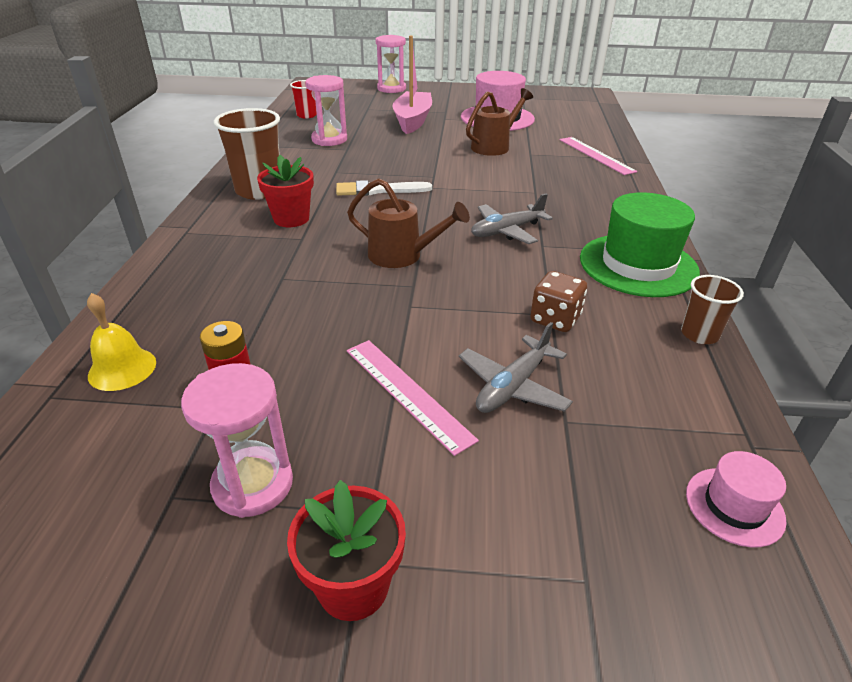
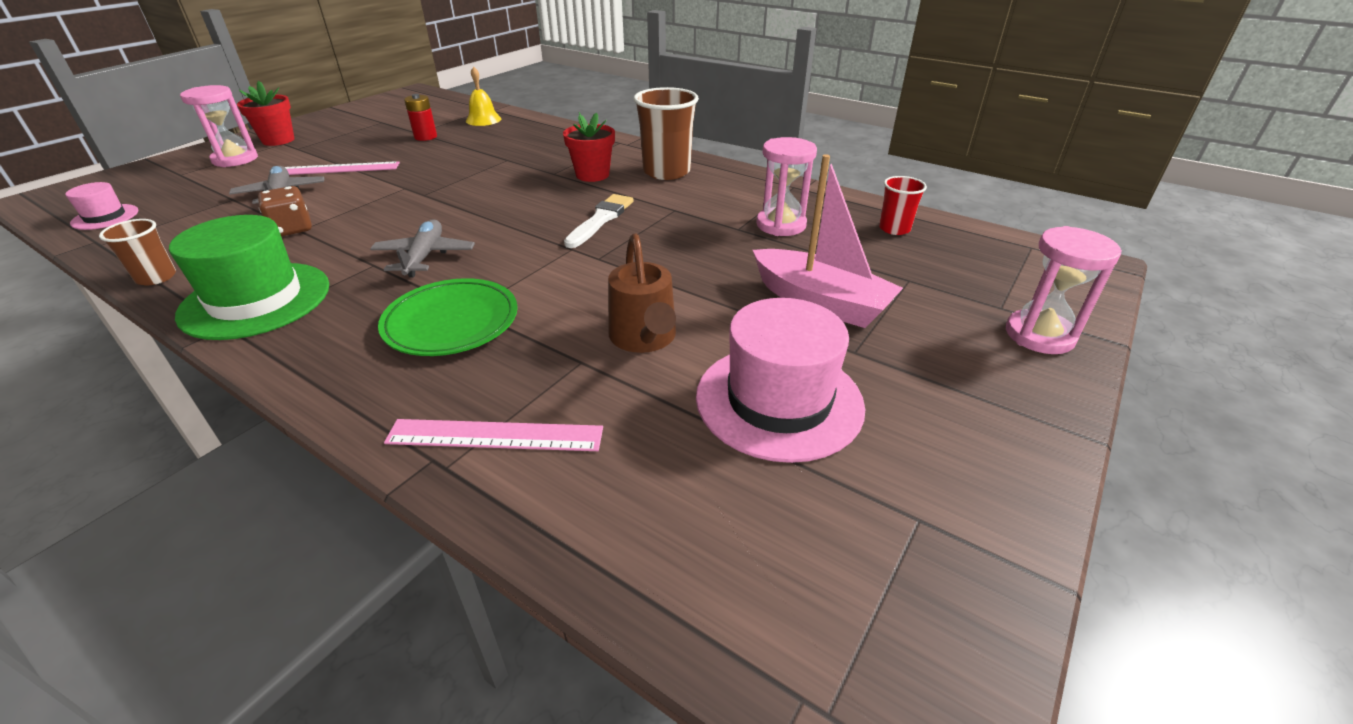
camera: 120 degrees right, 0 degrees up
(253, 484) = (357, 133): pink hourglass -> pink hourglass (235, 159)
(403, 256) = (467, 201): brown watering can -> none
(552, 191) = (451, 322): none -> green plate

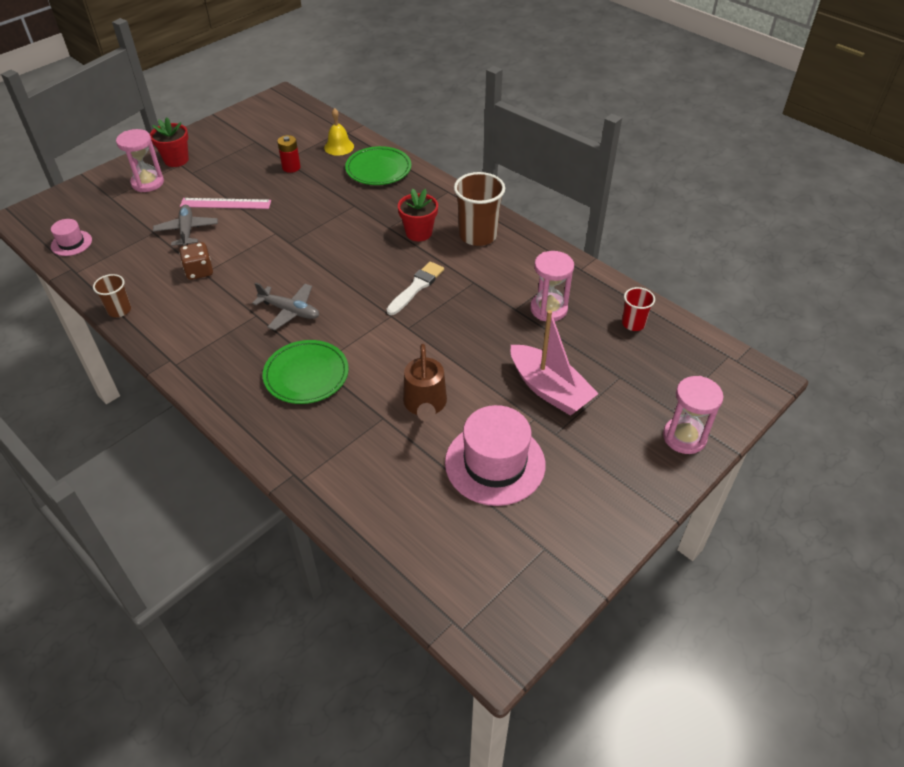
camera: 10 degrees right, 10 degrees up
(256, 300) = (184, 339): green hat -> none
(425, 256) = (290, 311): grey plane -> grey plane turned 105 degrees clockwise
(495, 435) = (328, 463): pink ruler -> none
(533, 132) = (378, 169): none -> green plate

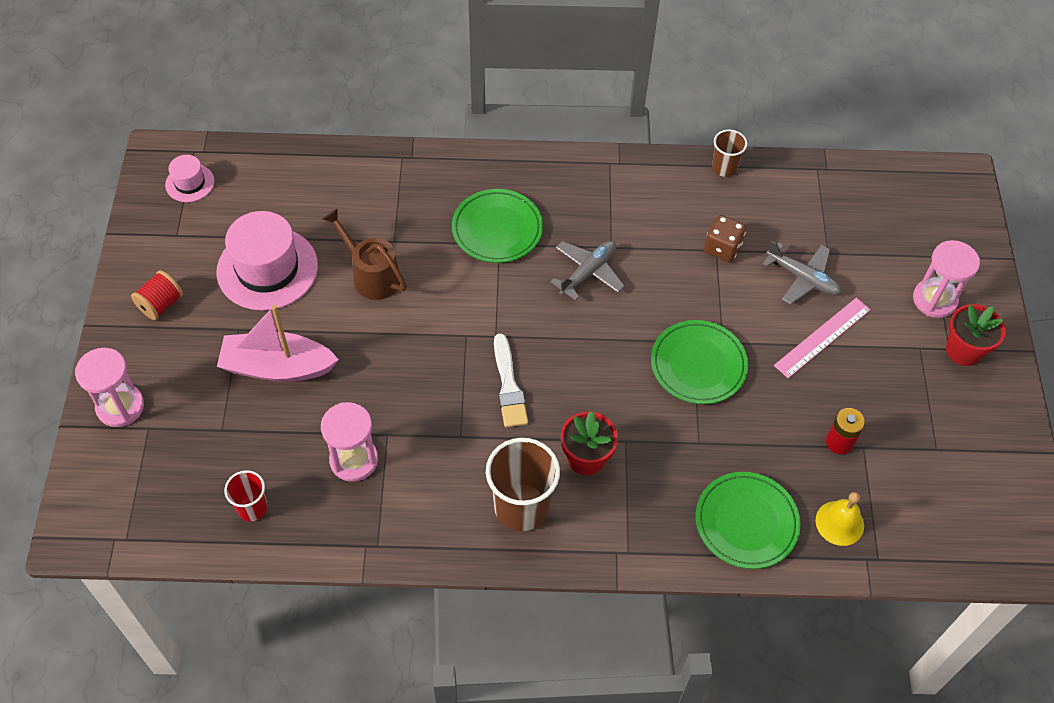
camera: 135 degrees right, 10 degrees up
(71, 243) = (872, 188): pink hat -> pink hat (190, 183)
(290, 311) = (588, 272): grey plane -> grey plane turned 150 degrees clockwise
(303, 232) = (698, 365): none -> green plate
(601, 494) = (161, 304): none -> red spool

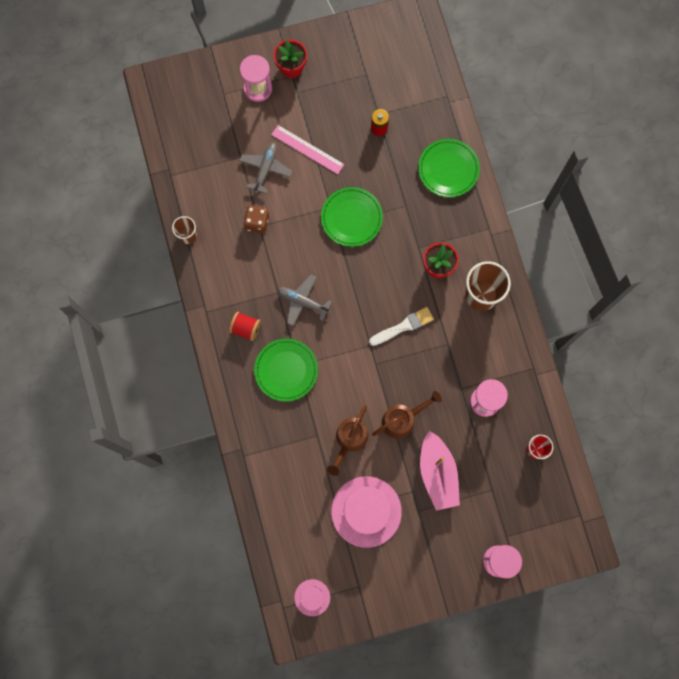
camera: 105 degrees left, 20 degrees up
(161, 304) = (416, 571): red spool -> red spool (245, 328)
(373, 346) = (402, 419): none -> brown watering can
(839, 523) = (431, 120): yellow bell -> none

